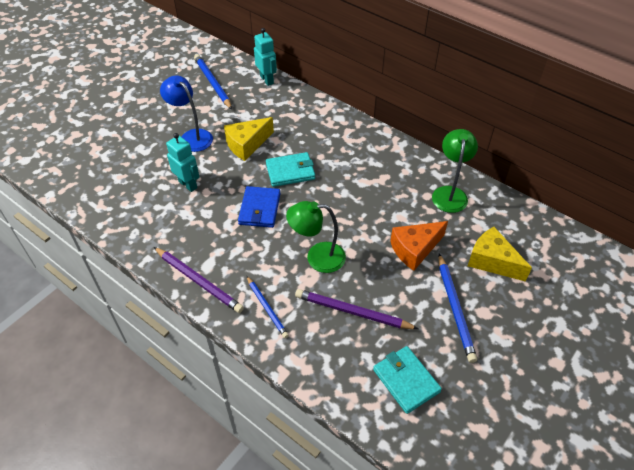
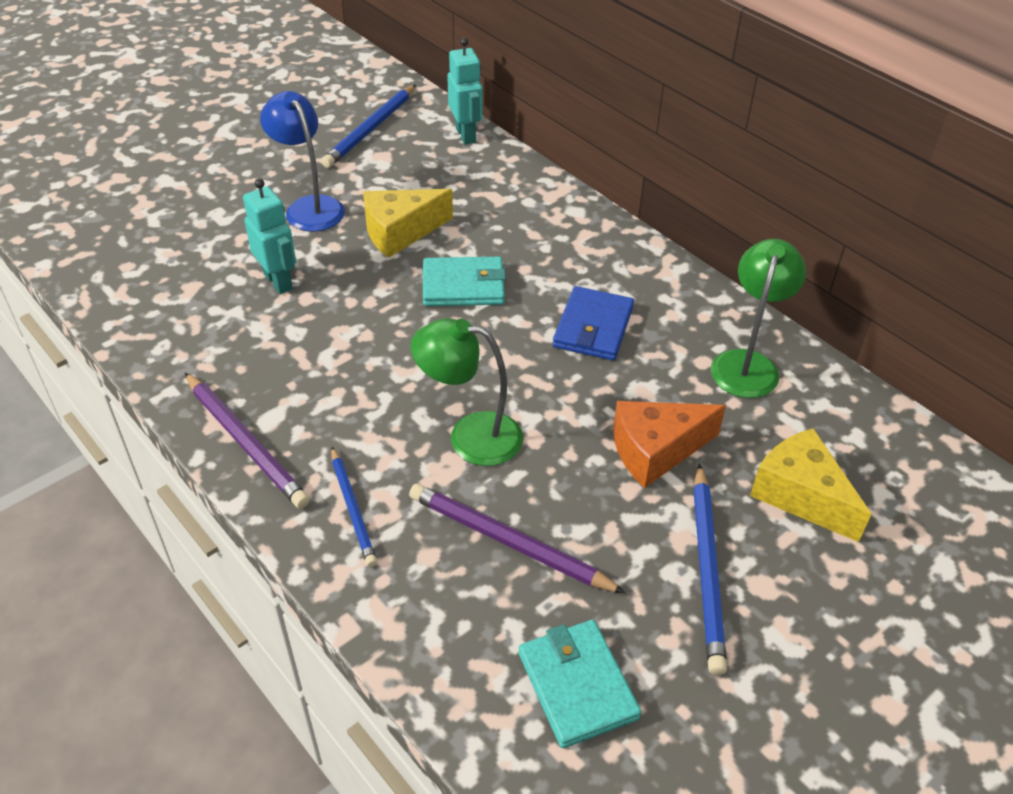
camera: 10 degrees right, 5 degrees down
(212, 83) = (371, 129): blue pencil -> blue pencil turned 135 degrees counterclockwise
(259, 209) = (390, 339): blue wallet -> blue wallet (593, 327)

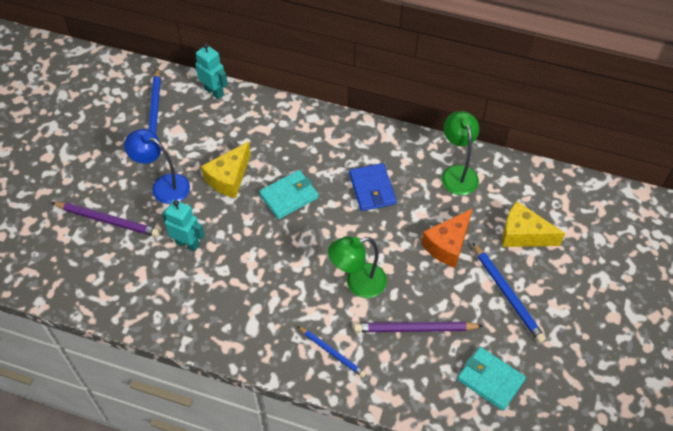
camera: 30 degrees left, 10 degrees up
(246, 442) = (251, 346): purple pencil -> purple pencil (108, 220)

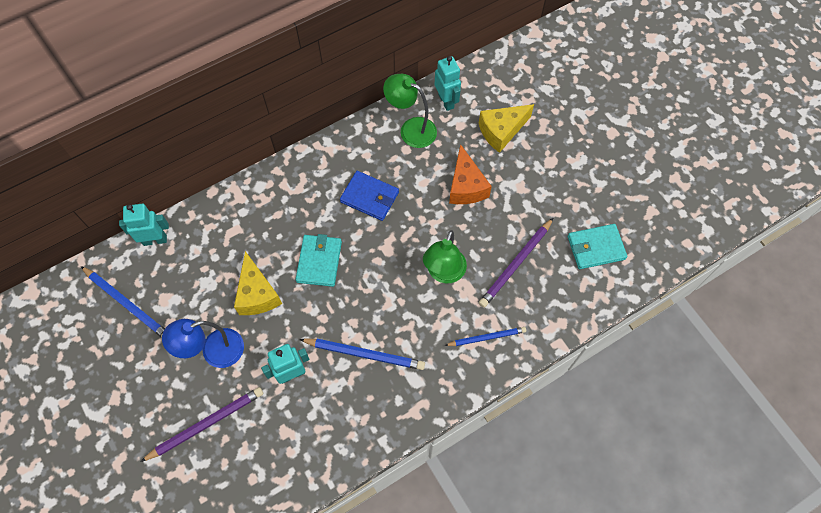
camera: 50 degrees left, 10 degrees up
(507, 178) = (446, 101): none -> turquoise robot
(507, 294) = (540, 181): blue pencil -> blue pencil (364, 354)

